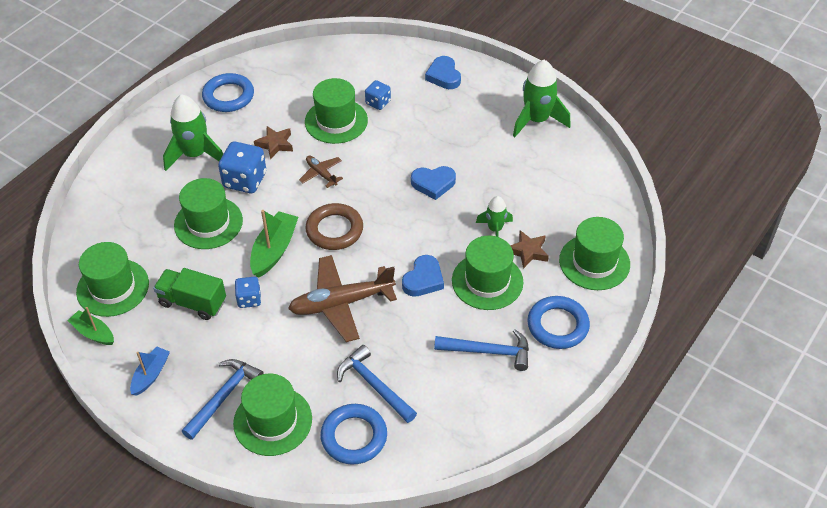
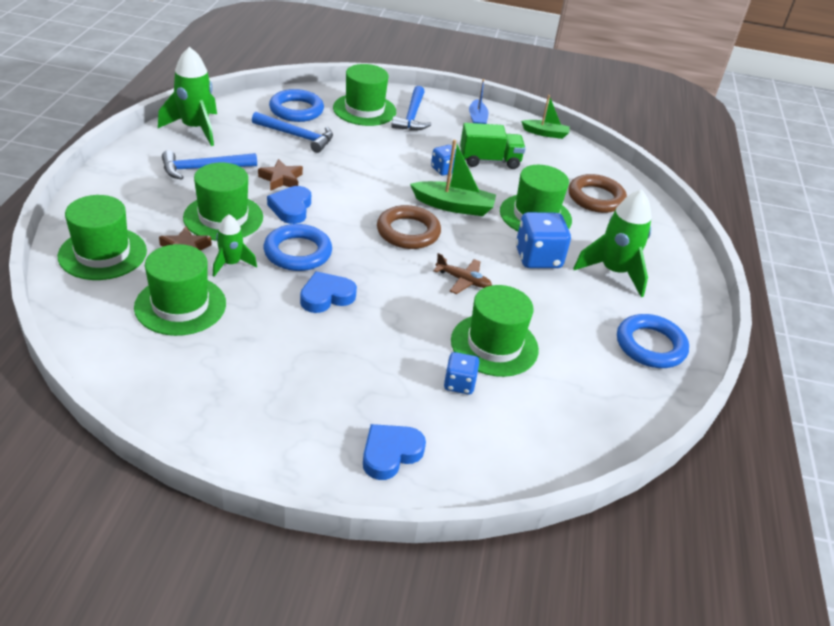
camera: 150 degrees right, 10 degrees down
(113, 287) = (564, 160): green hat -> green hat (180, 305)
(132, 231) = (596, 198): none -> brown ring
(274, 250) = (453, 206): green boat -> green boat turned 75 degrees counterclockwise
(275, 144) = (541, 301): brown star -> brown star (281, 179)
(341, 303) = (360, 179): brown plane -> none
(443, 76) = (390, 453): blue heart -> blue heart turned 90 degrees counterclockwise
(537, 120) = (214, 413): green rocket -> green rocket (195, 128)
(557, 325) = (138, 196): blue ring -> blue ring (297, 252)

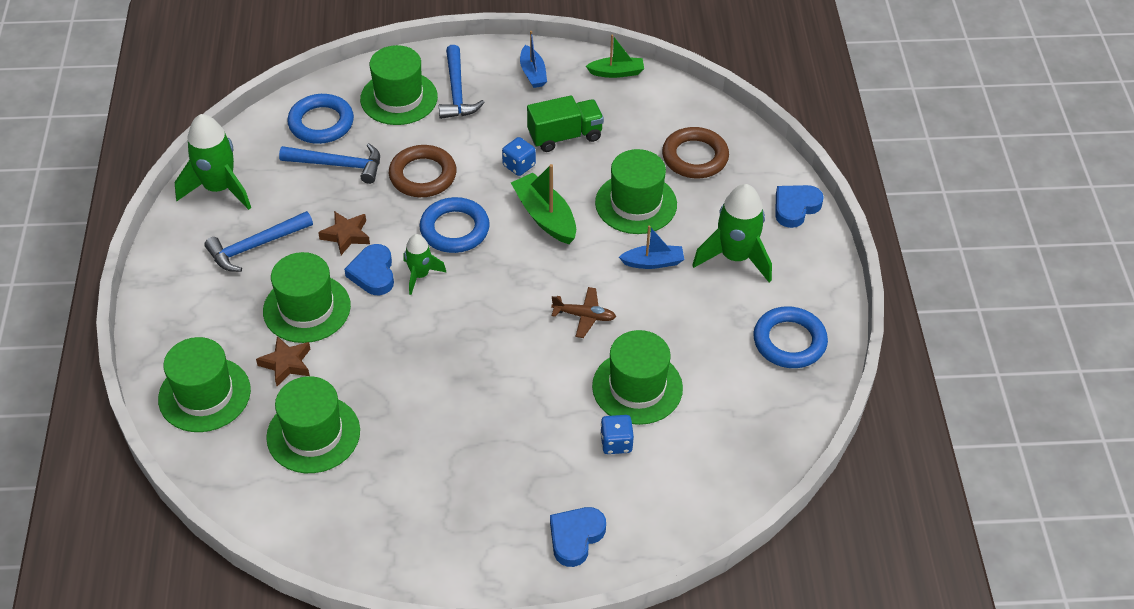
camera: 10 degrees left, 10 degrees up
(231, 264) = (341, 367): green rocket -> green rocket (420, 275)
(297, 252) = (403, 331): blue ring -> blue ring (454, 229)
(326, 296) = (453, 379): blue heart -> blue heart (795, 207)
(408, 232) = (508, 268): brown ring -> brown ring (423, 175)
(453, 206) = (545, 216): green boat -> green boat turned 120 degrees counterclockwise
(538, 258) = (653, 262): blue dice -> blue boat

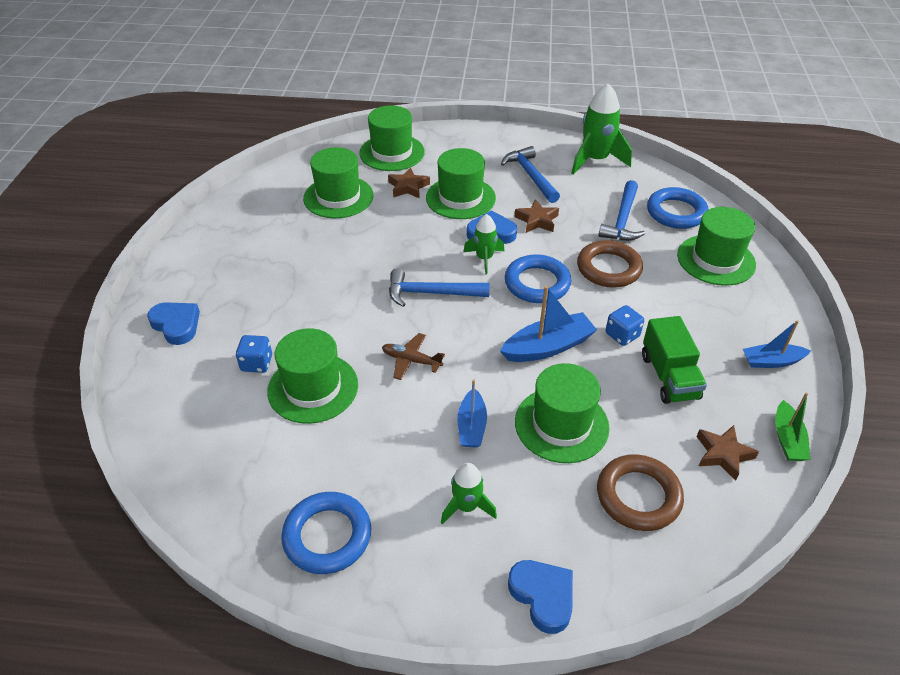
camera: 100 degrees right, 5 degrees down
(456, 92) = (731, 299): blue hammer -> blue hammer (431, 293)
(545, 216) = (548, 347): green boat -> blue boat
(584, 316) = (411, 360): brown plane -> brown plane turned 90 degrees clockwise
(641, 109) = (723, 454): none -> brown star
(735, 257) = (466, 507): green rocket -> green rocket, size x0.58

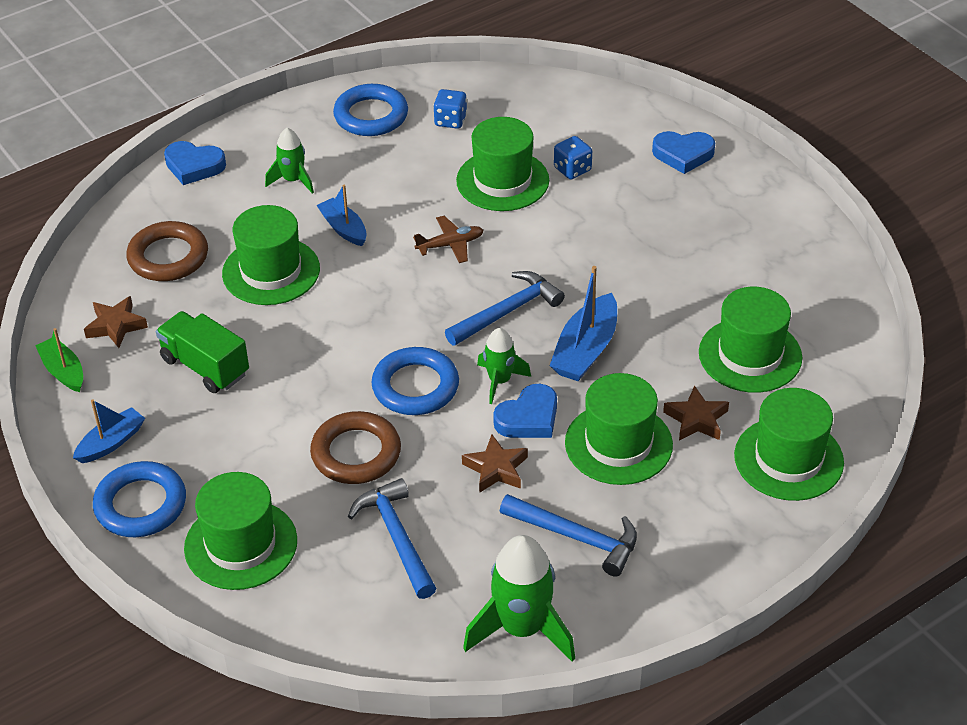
camera: 140 degrees right, 0 degrees up
(548, 347) = (342, 327): blue boat -> blue boat (586, 350)
(622, 335) = (280, 382): blue dice -> blue dice (450, 120)
(676, 212) = (339, 596): blue ring -> blue ring (141, 505)

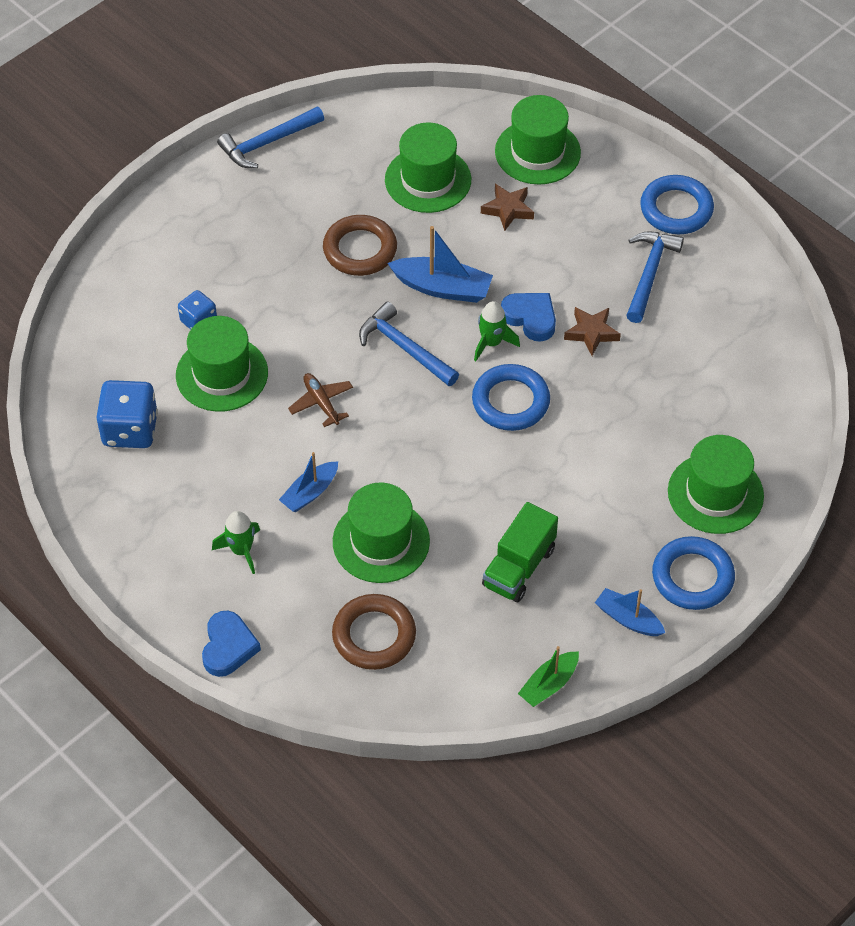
camera: 100 degrees left, 10 degrees up
(116, 326) = (479, 656): brown star -> none
(356, 453) = (597, 431): brown ring -> brown ring (360, 250)
(371, 115) = (127, 501): blue ring -> blue ring (676, 209)
(397, 537) = (679, 388): blue hammer -> blue hammer (267, 143)
(450, 120) = (130, 430): blue dice -> blue dice, size x1.72
(522, 629) = (745, 297): green rocket -> none
(618, 444) = (545, 256): green hat -> none
(683, 154) = (167, 239): blue heart -> none

